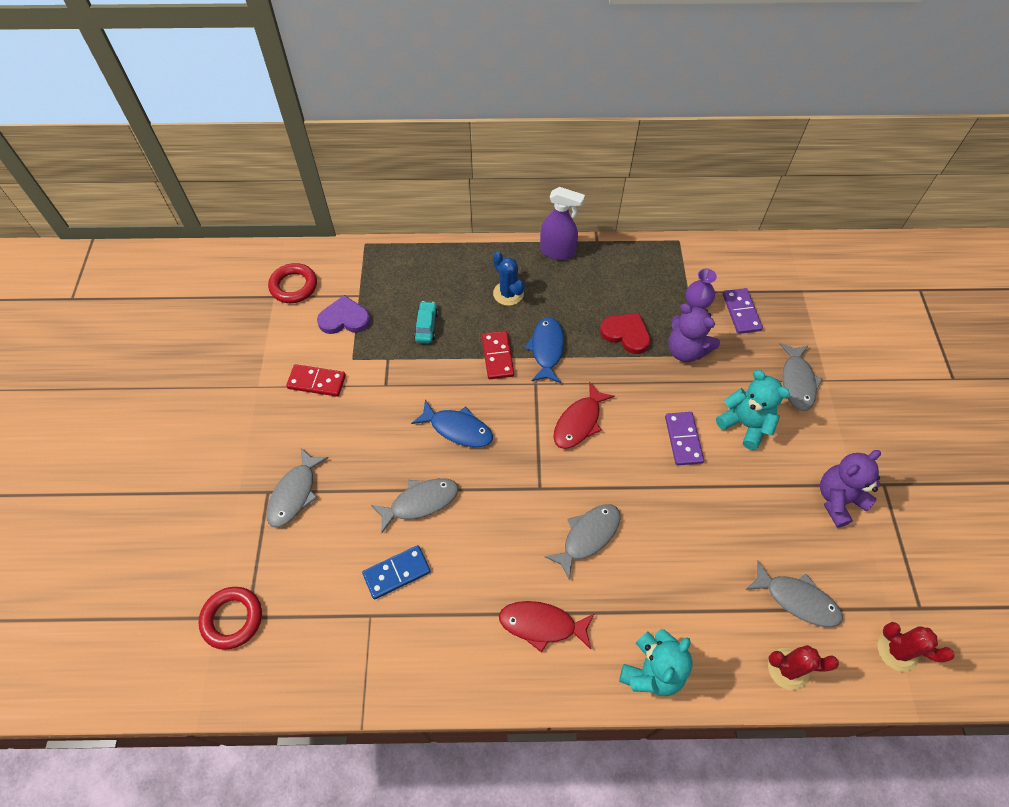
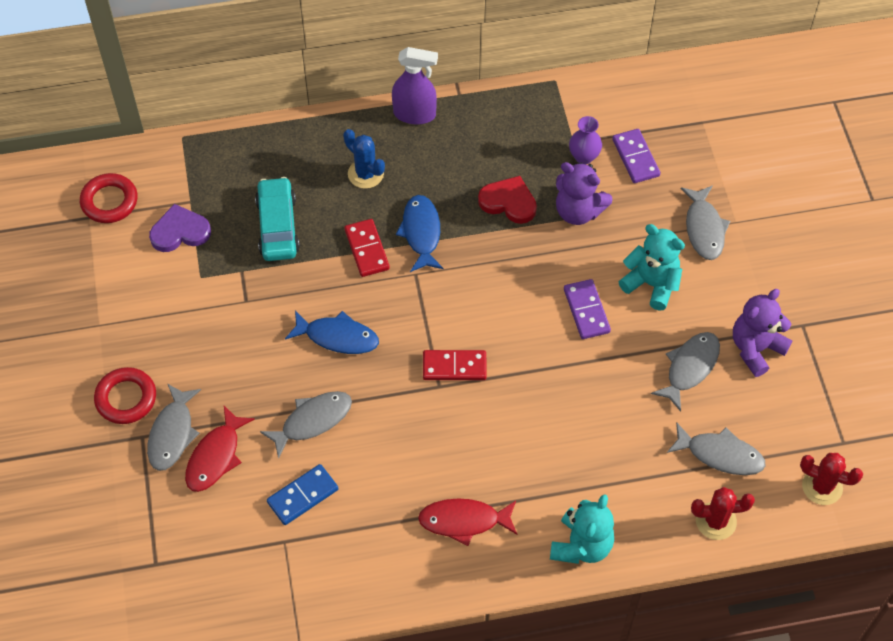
camera: 10 degrees left, 0 degrees up
(232, 619) = (139, 568): red ring -> red ring (126, 398)
(317, 382) = (166, 309): red domino -> red domino (454, 367)
(426, 326) = (278, 226): turquoise car -> turquoise car, size x1.67
(579, 422) = (470, 309): red fish -> red fish (215, 456)
(588, 536) = (498, 427): grey fish -> grey fish (690, 368)

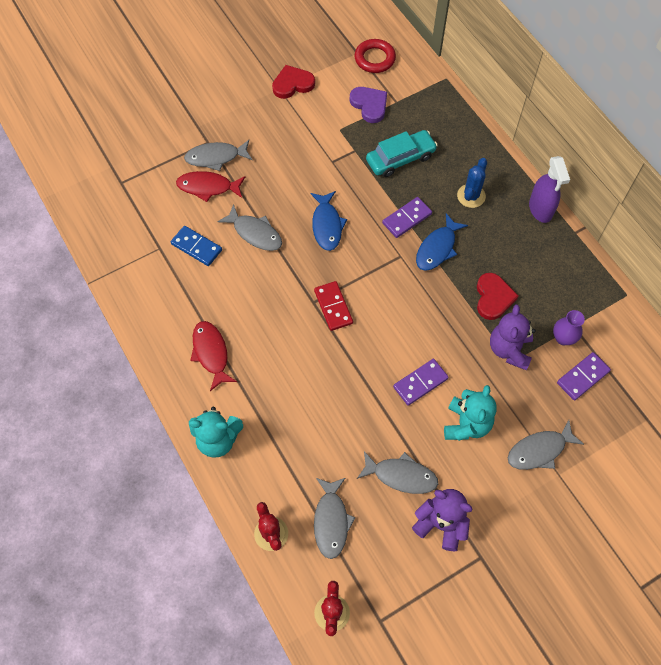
camera: 70 degrees right, 5 degrees up
(99, 307) = (292, 84): none -> red heart
(126, 398) = (232, 123): red ring -> none
(366, 249) = (406, 218): red domino -> purple domino
(421, 233) = (437, 248): blue fish -> blue fish turned 150 degrees clockwise

